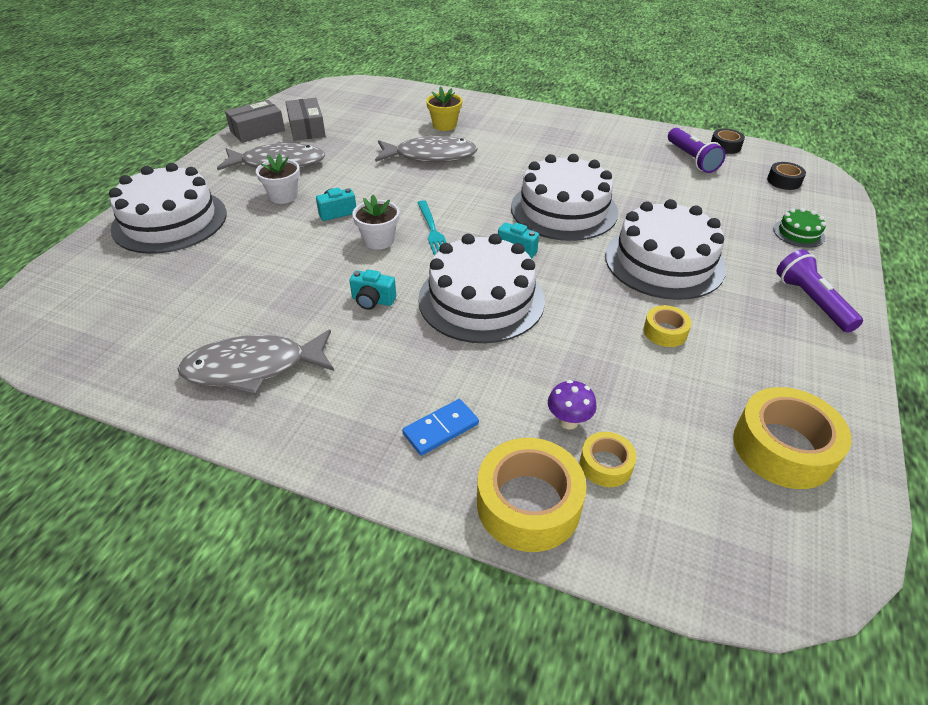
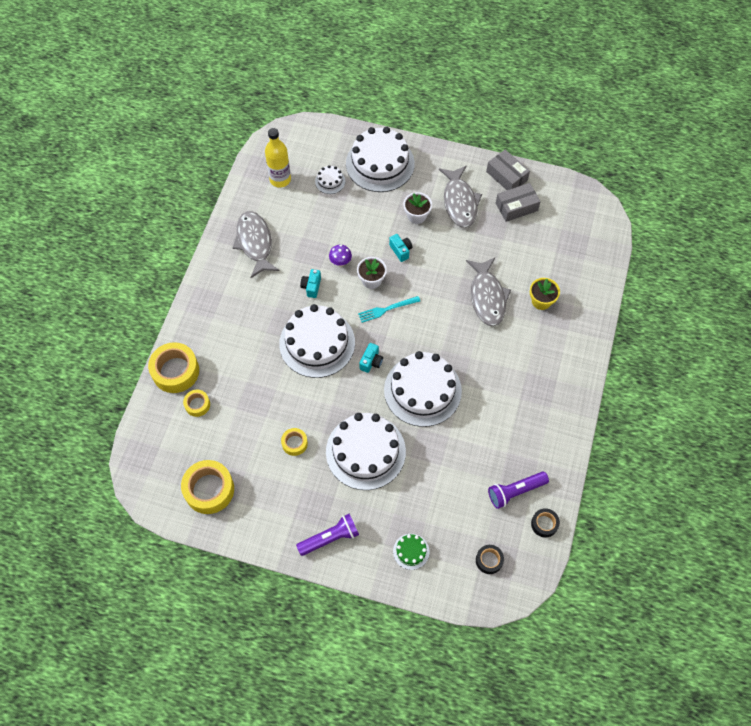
camera: 85 degrees right, 20 degrees up
(127, 329) = (280, 179): none -> yellow bottle
(170, 271) = (330, 181): none -> white cake
(440, 429) = (217, 332): blue domino -> none
(568, 421) = (224, 389): purple mushroom -> purple mushroom (340, 262)

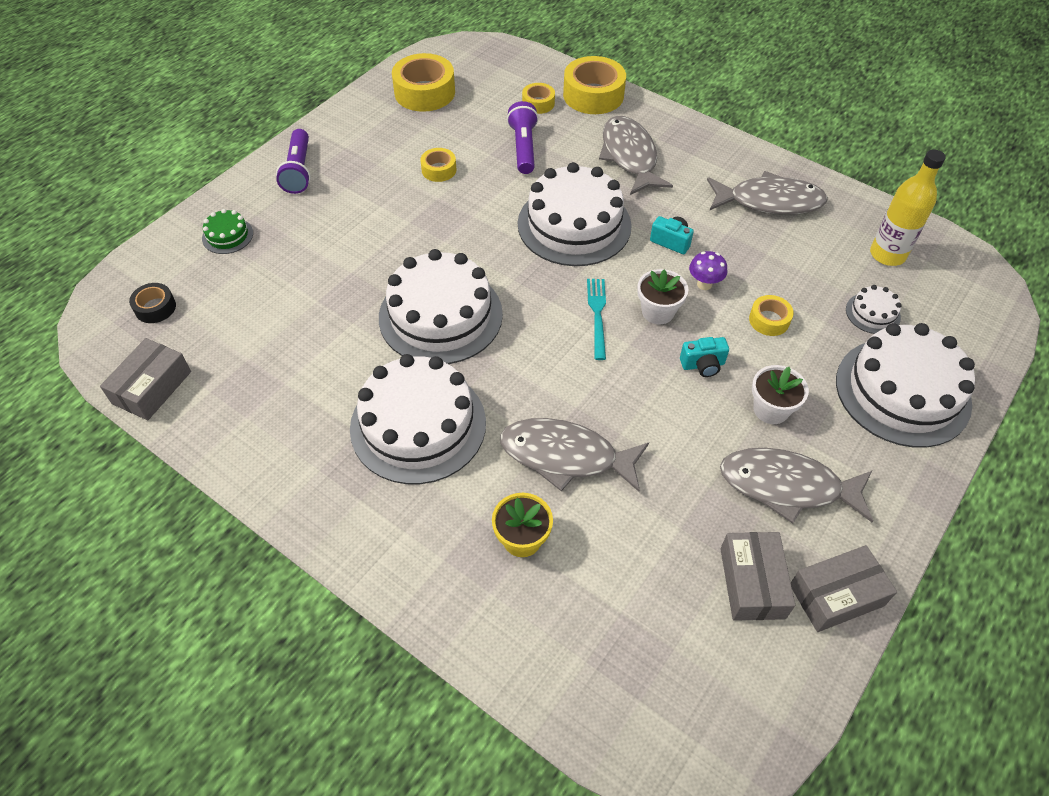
camera: 110 degrees right, 10 degrees down
(238, 330) = (629, 156): none -> grey fish
(355, 227) = (769, 320): none -> yellow tape
(365, 451) = (386, 230): white cake -> white cake (418, 425)
(371, 362) = (516, 272): turquoise camera -> none
(515, 491) = (222, 371): purple flashlight -> purple flashlight (523, 147)
(544, 524) = (152, 387): black tape -> grey box

